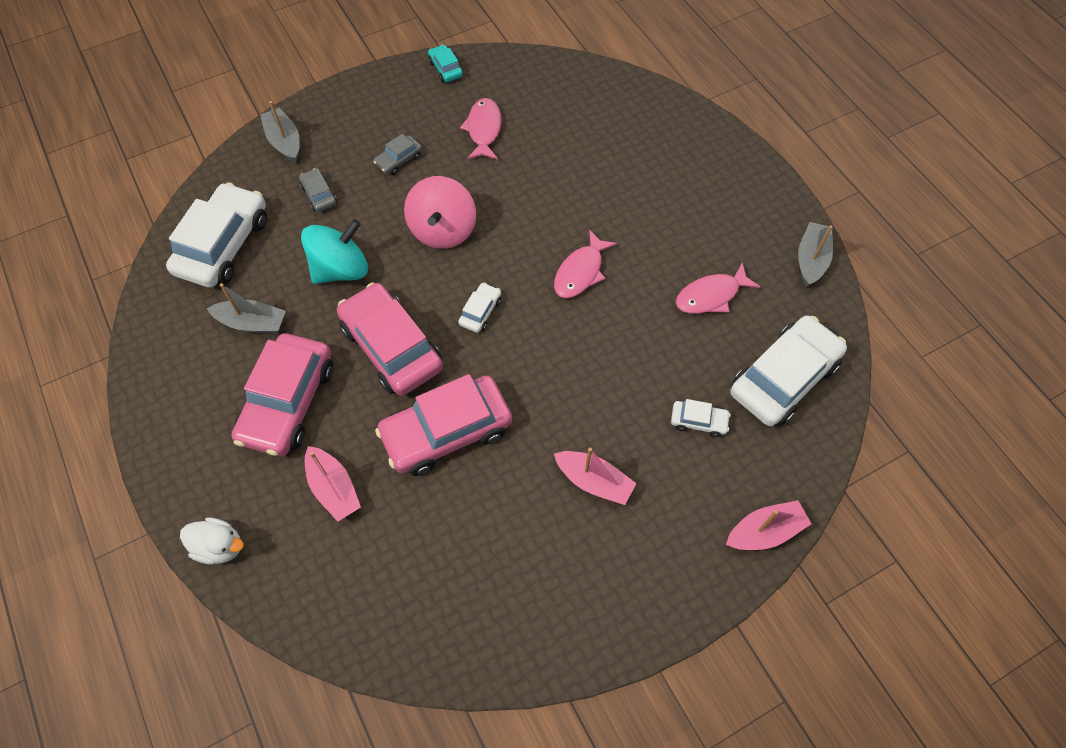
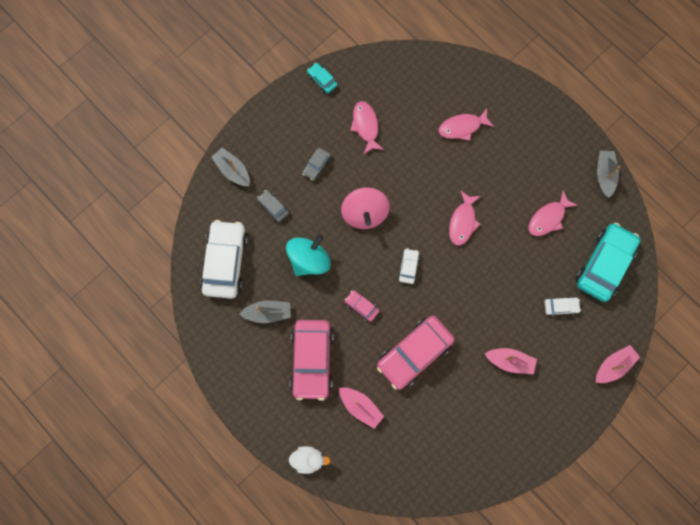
camera: 15 degrees left, 15 degrees up
(392, 347) = (361, 306): pink car -> pink car, size x0.45
(617, 158) = (462, 127): none -> pink fish
(783, 378) = (604, 264): white car -> turquoise car

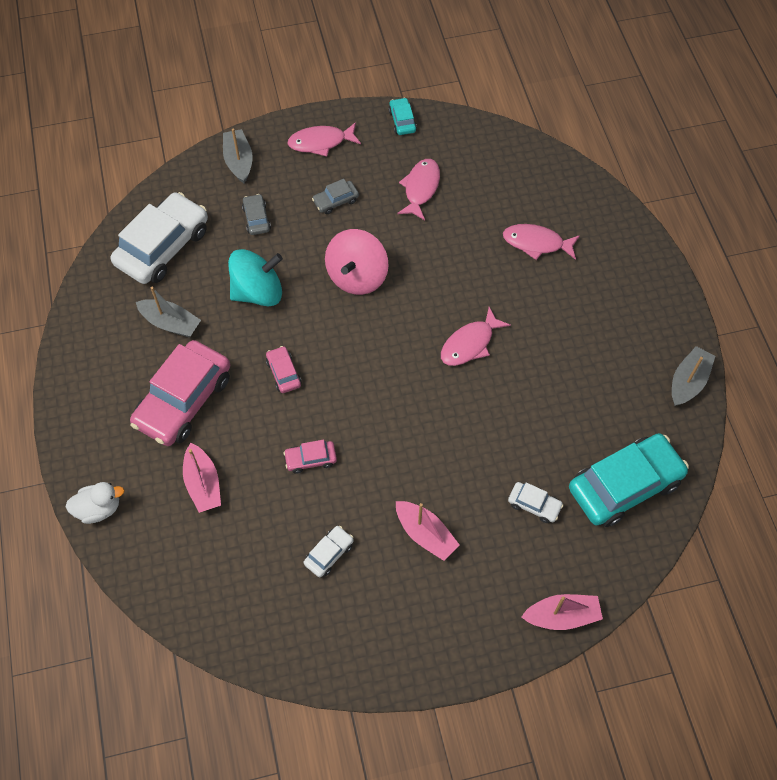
camera: 30 degrees right, 15 degrees down
(308, 459) = (99, 508): white duck -> white duck turned 45 degrees counterclockwise
(408, 267) = (369, 359): white car -> white car (329, 554)
(414, 353) = (311, 459): pink car -> pink car, size x0.45
(548, 218) = (582, 394): pink fish -> pink fish (320, 142)

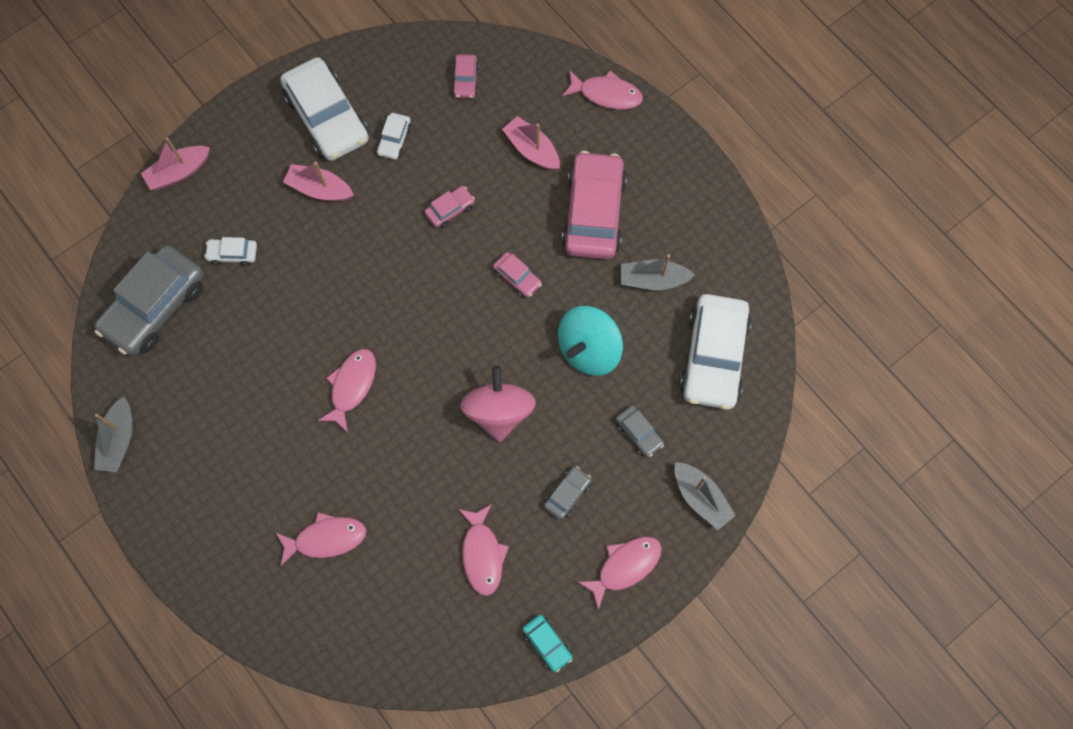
camera: 155 degrees right, 10 degrees up
(99, 508) = (606, 94): white duck -> pink fish
(226, 587) = (465, 80): none -> pink car
(385, 610) = (327, 117): none -> white car
(624, 485) = (155, 306): turquoise car -> grey car

